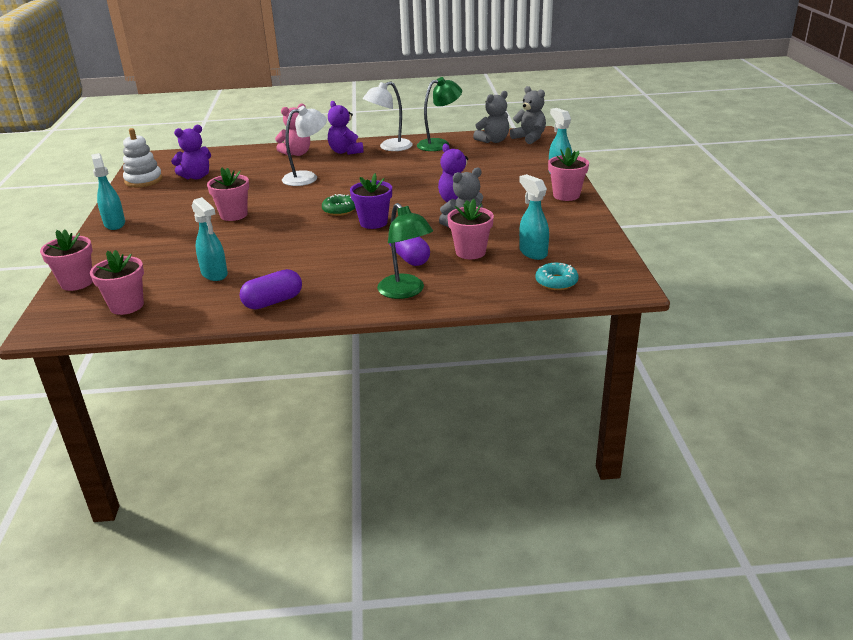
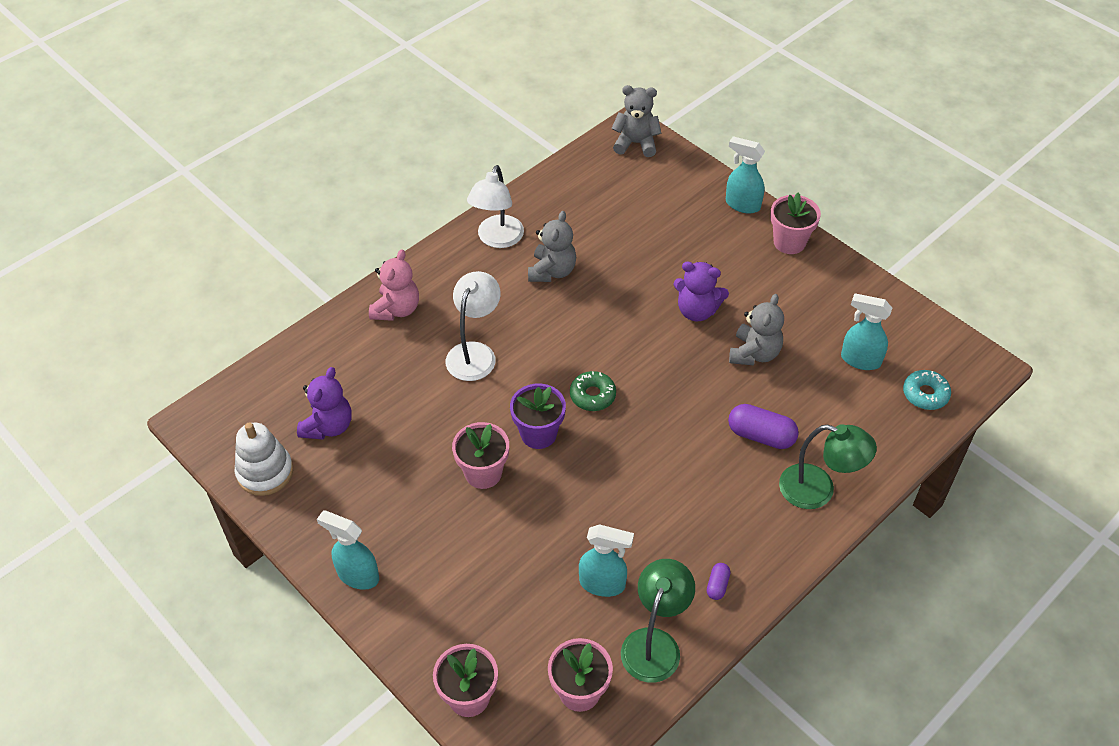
camera: 40 degrees left, 20 degrees up
(273, 302) = (717, 585): purple capsule -> purple capsule, size x0.52
(345, 152) = (454, 275): purple teddy bear -> none
(373, 222) = (656, 397): purple flower pot -> purple flower pot (538, 434)
(439, 144) = (549, 204): green lamp -> green lamp (655, 643)
(470, 252) = (806, 392): pink flower pot -> none
(493, 141) = (602, 168): grey teddy bear -> grey teddy bear (552, 271)

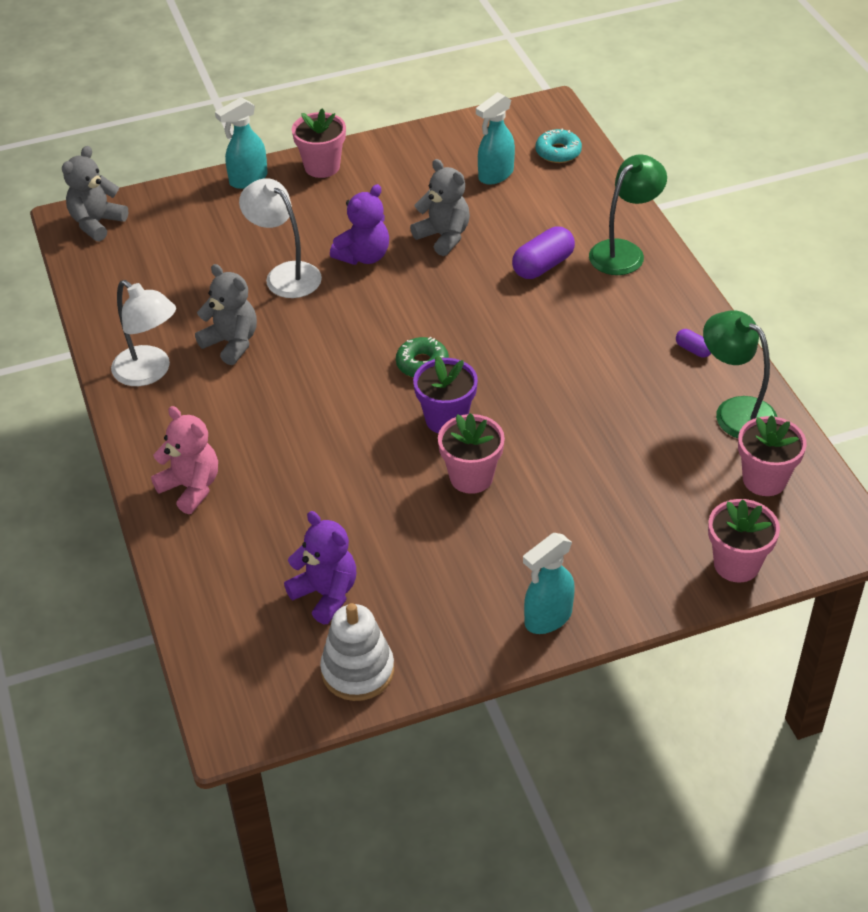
camera: 65 degrees left, 5 degrees down
(475, 353) = (303, 438): white lamp -> white lamp (285, 274)
(603, 584) = (653, 427): turquoise spray bottle -> none

